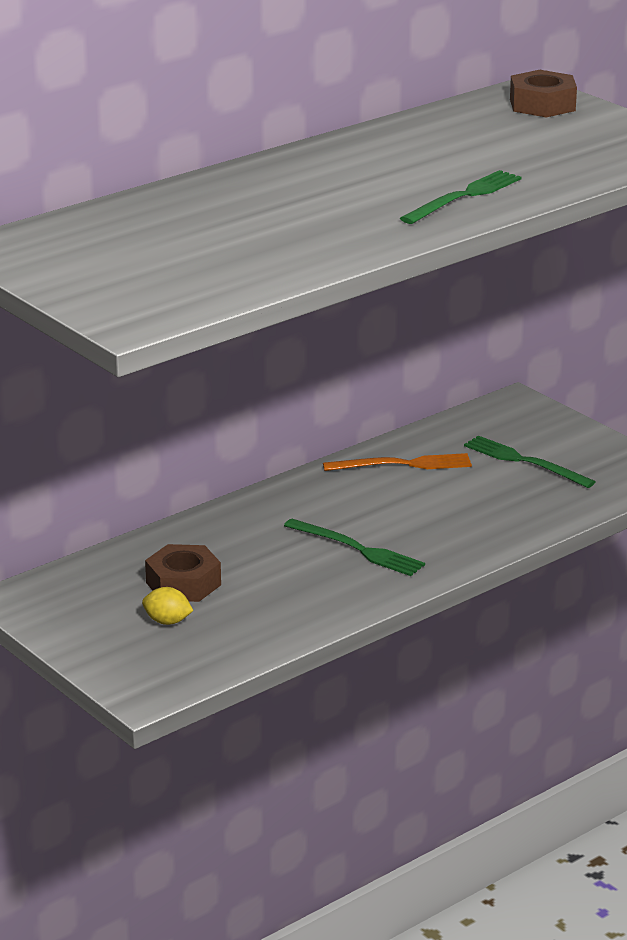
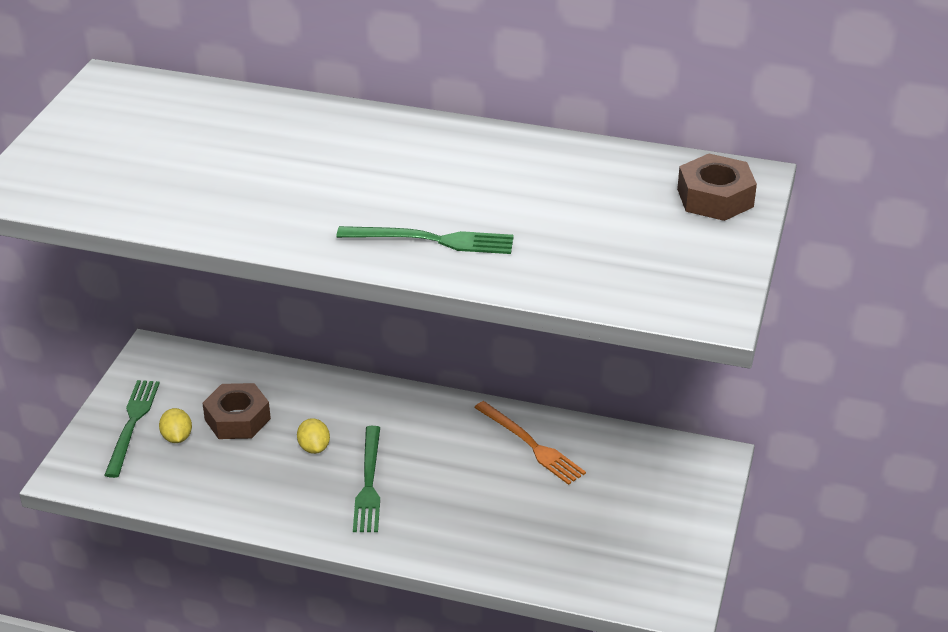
camera: 55 degrees right, 10 degrees up
(275, 559) = (314, 447): none -> yellow lemon
(524, 461) = (610, 512): green fork -> green fork (132, 424)

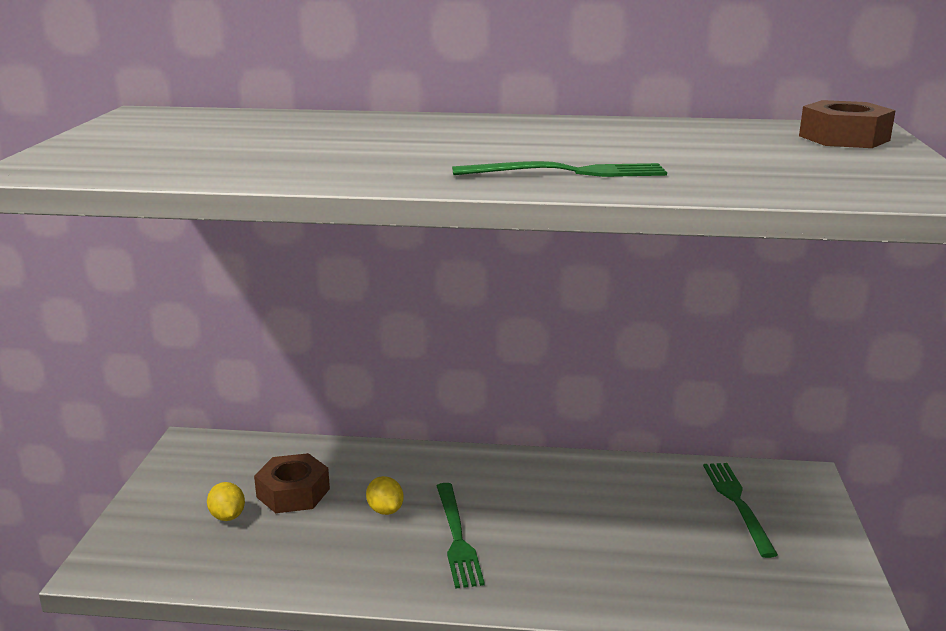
camera: 10 degrees left, 15 degrees down
(132, 424) = (173, 509): green fork -> green fork (737, 504)
(531, 445) = (615, 484): orange fork -> none

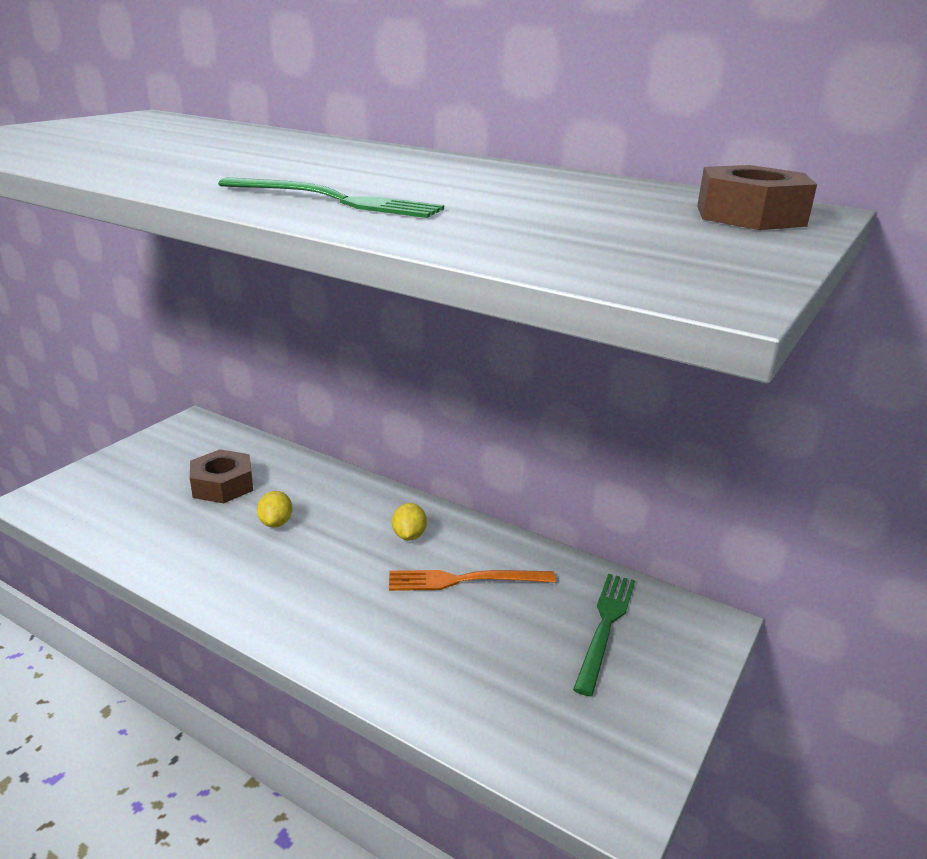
camera: 25 degrees right, 5 degrees up
(227, 516) = (157, 489): yellow lemon -> yellow lemon (409, 536)
(457, 537) = (308, 567): green fork -> none
(600, 505) = (464, 580): none -> orange fork

